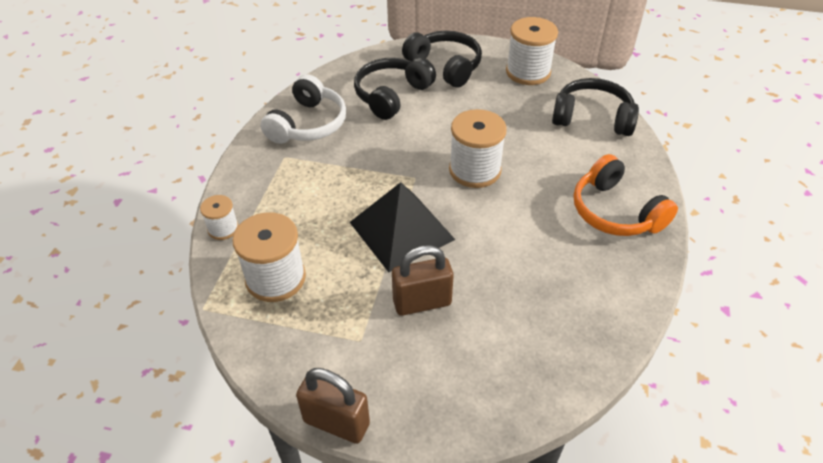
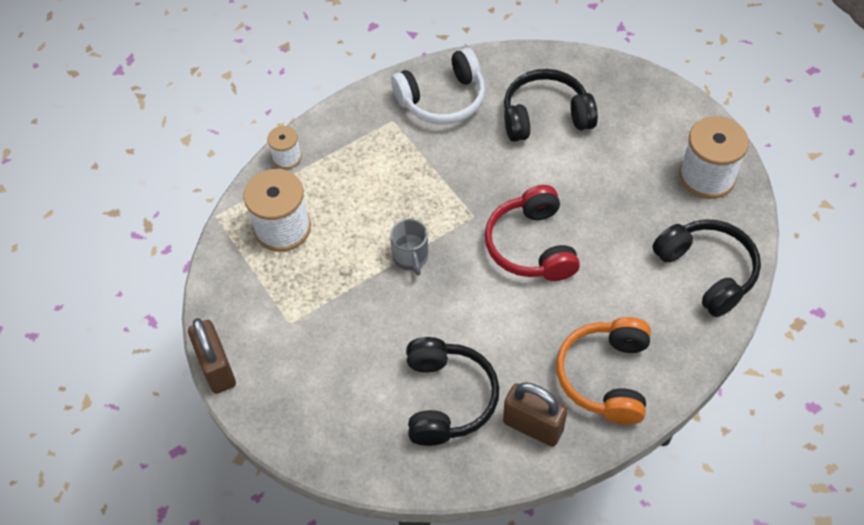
camera: 45 degrees right, 10 degrees up
(402, 230) = (411, 257): black pyramid -> grey mug
(422, 302) = (361, 329): brown padlock -> brown padlock (533, 426)
(445, 66) = (631, 115): black headphones -> black headphones (447, 398)
(475, 170) = (531, 246): white spool -> red headphones

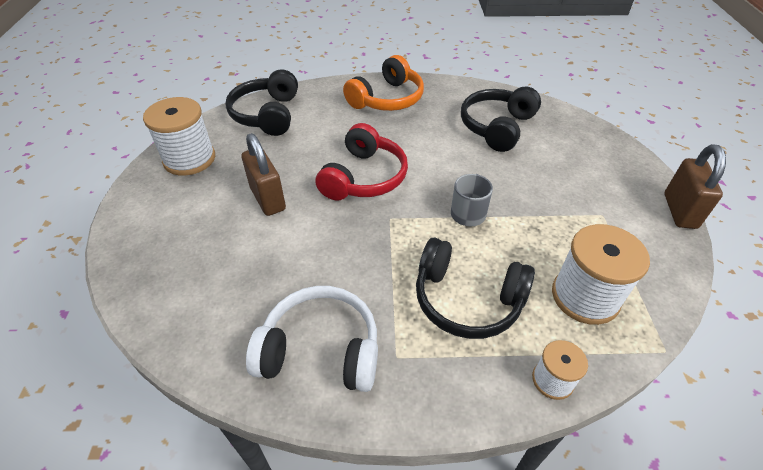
camera: 150 degrees left, 10 degrees down
(533, 426) = (451, 97): brown padlock -> brown padlock (268, 199)
(545, 116) = (242, 269): black headphones -> black headphones (467, 300)

